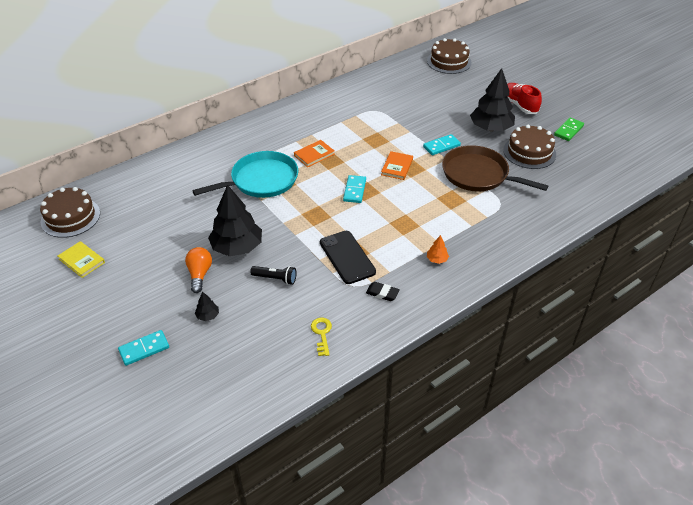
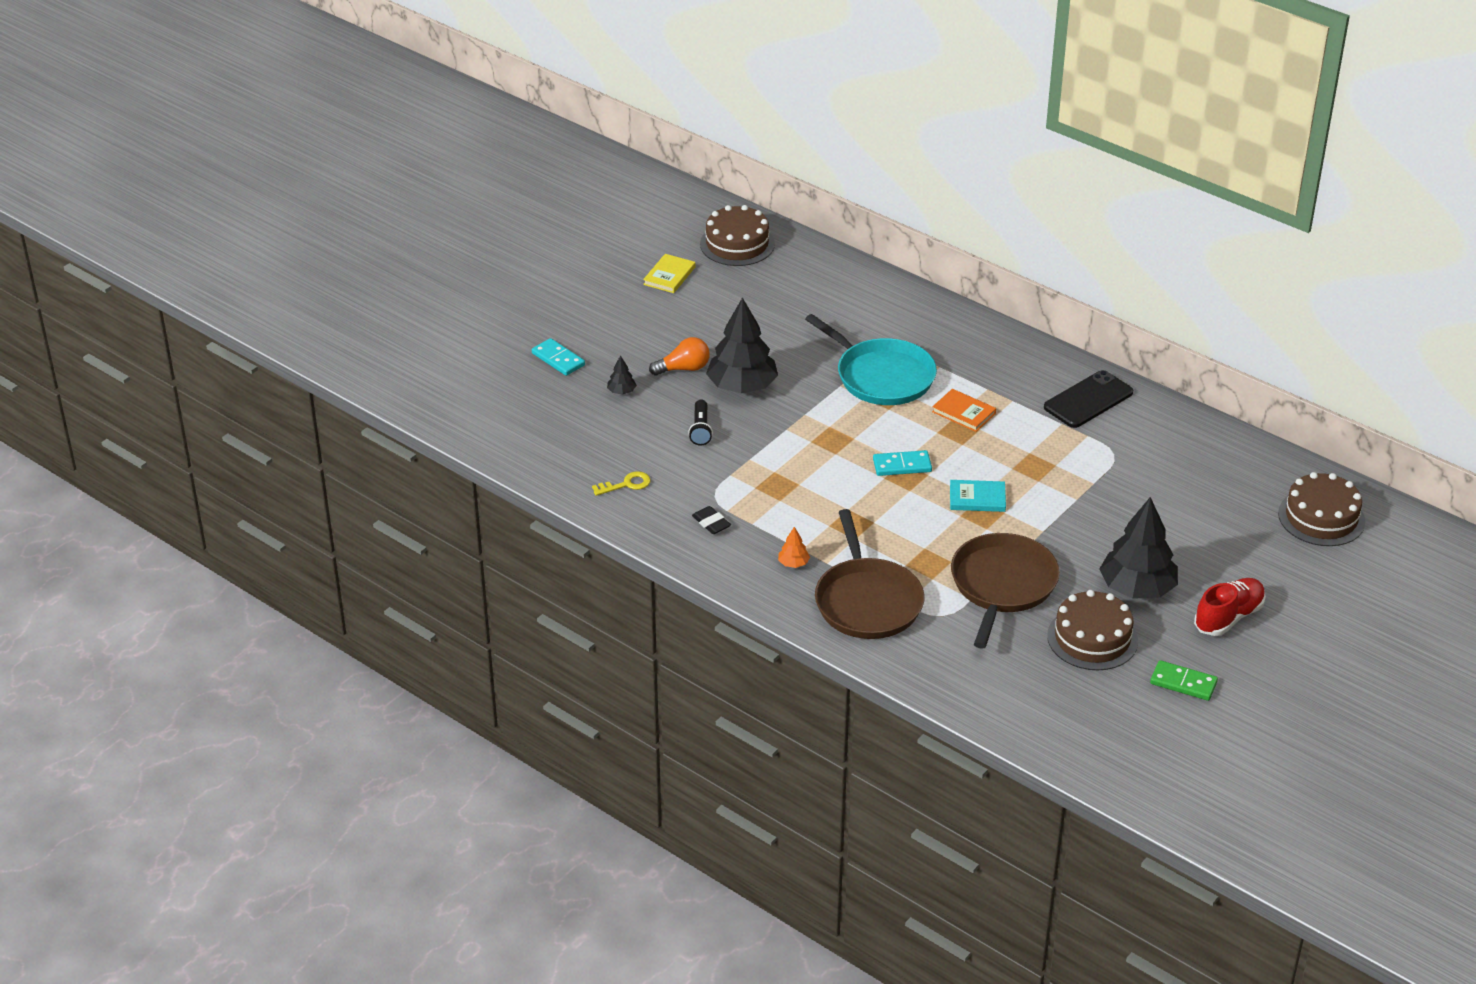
camera: 75 degrees right, 5 degrees down
(347, 257) = (763, 482): black phone -> black phone (1088, 400)
(382, 293) = (711, 523): black eraser -> black eraser turned 45 degrees counterclockwise
(397, 167) = (977, 498): orange book -> turquoise book
(441, 146) = (1055, 538): turquoise domino -> none
(481, 233) = (867, 601): none -> brown pan

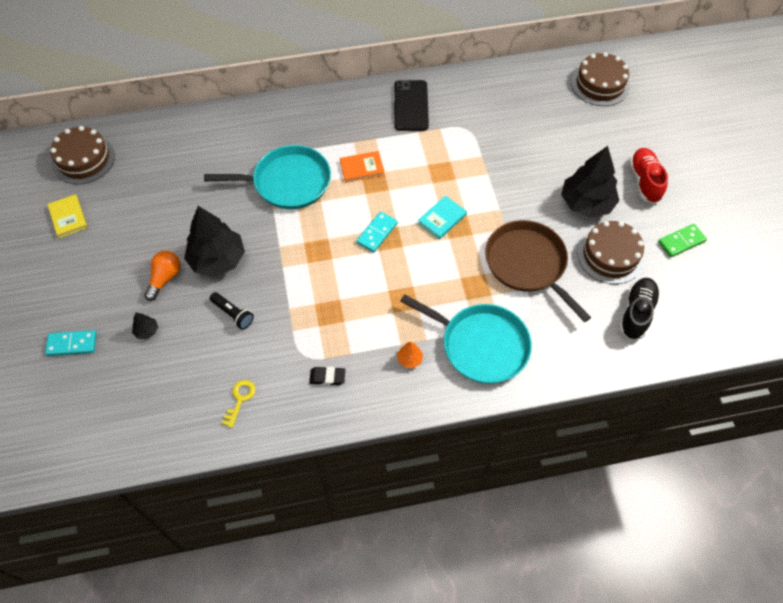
camera: 50 degrees left, 20 degrees up
(867, 601) = (480, 345): brown pan -> turquoise pan
(1045, 691) = (636, 313): none -> black shoe

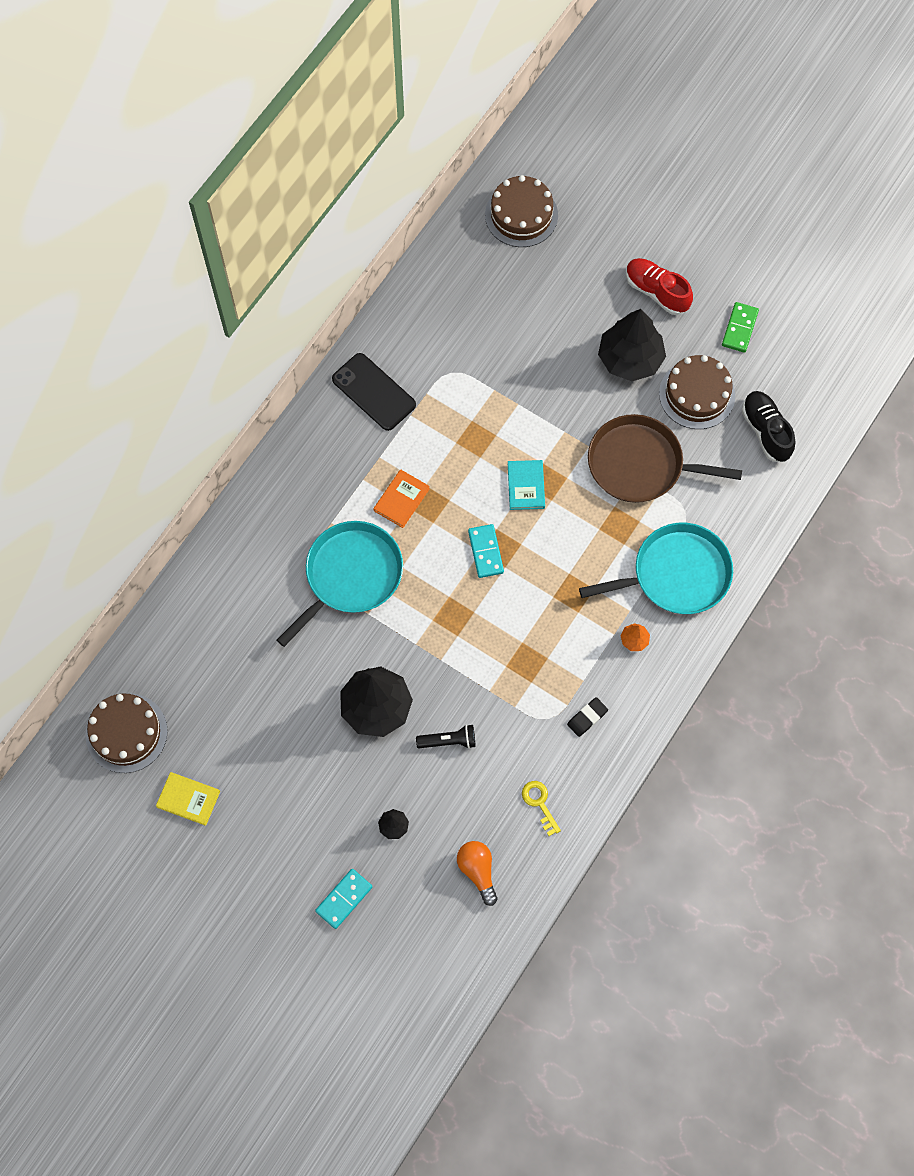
camera: 45 degrees left, 10 degrees up
(165, 278) = (351, 767): orange light bulb -> orange light bulb (477, 871)

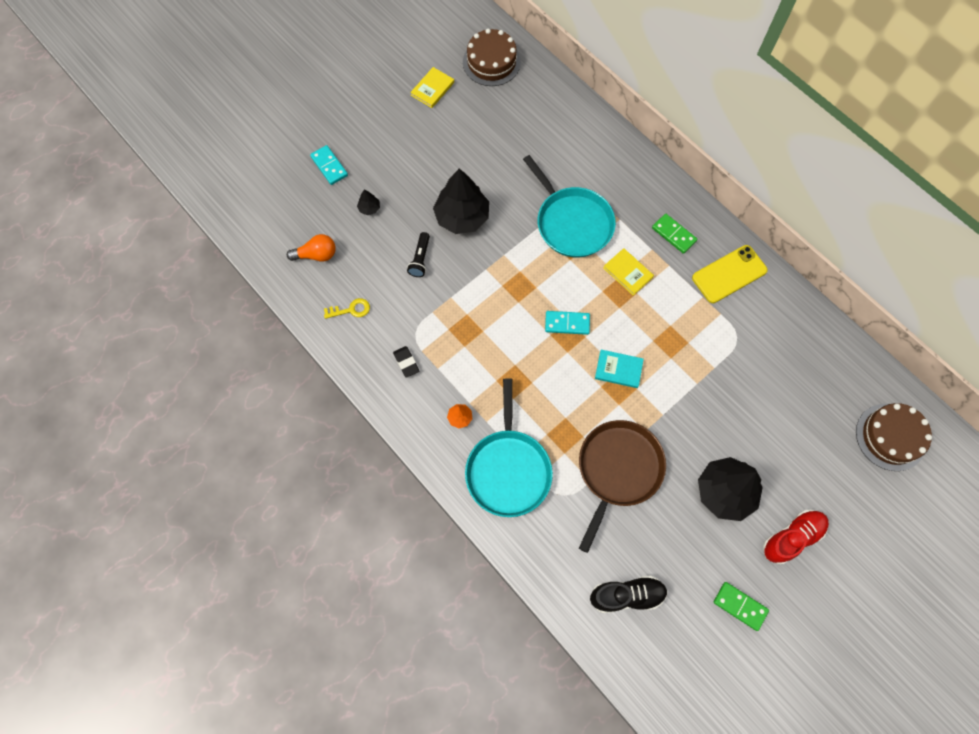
camera: 105 degrees right, 0 degrees up
(337, 459) = (674, 234): none -> green domino
(373, 392) = (729, 274): black phone -> yellow phone
(401, 499) = (628, 272): orange book -> yellow book
(697, 394) = (677, 542): brown cake -> none

